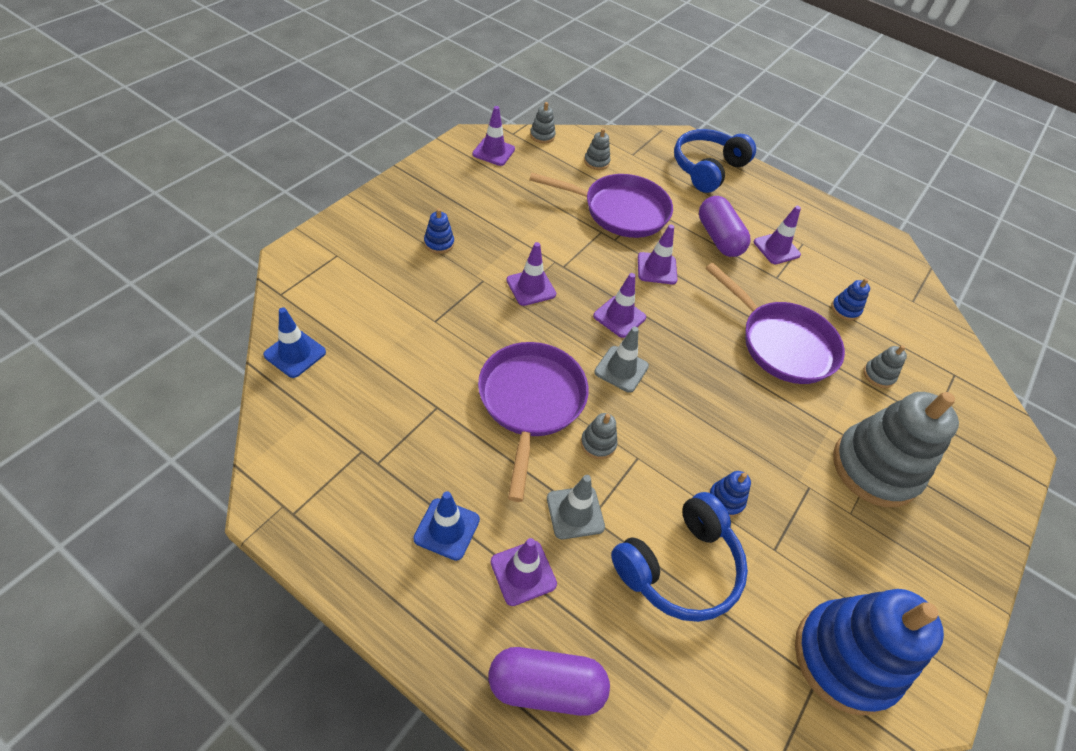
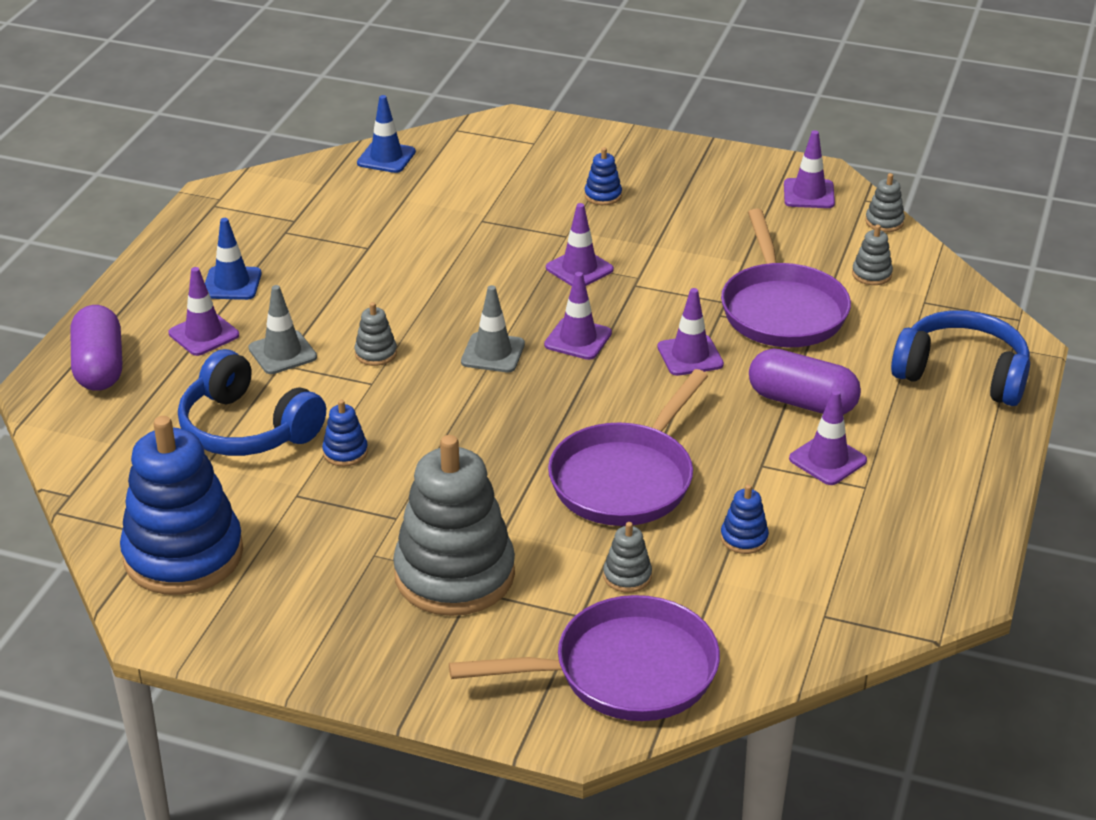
camera: 80 degrees right, 15 degrees down
(530, 402) = (406, 301): purple pan -> purple pan (625, 671)
(718, 238) = (802, 402): purple capsule -> purple capsule turned 60 degrees clockwise

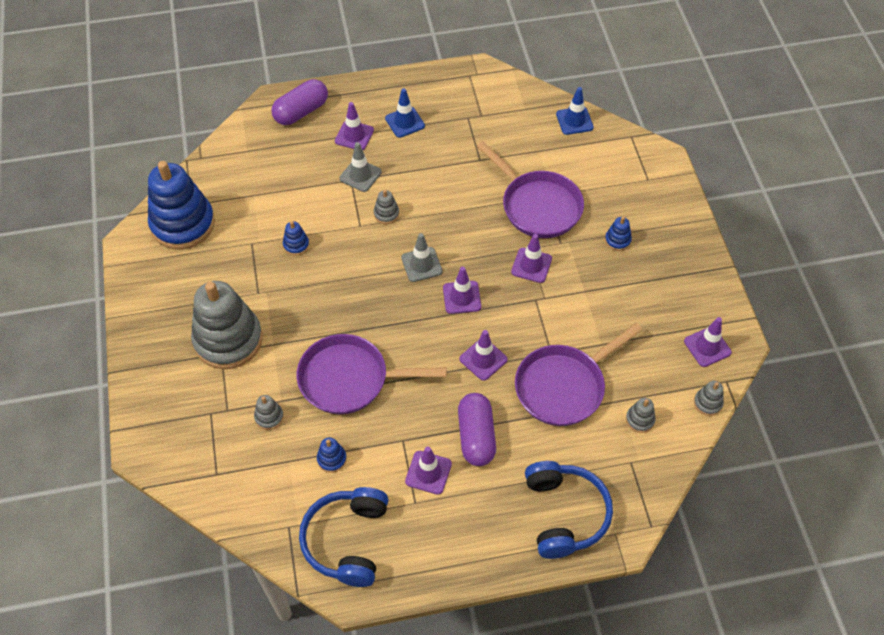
camera: 60 degrees right, 20 degrees up
(247, 428) = (290, 195): blue headphones -> blue headphones (347, 540)
(625, 671) = (195, 450): purple pan -> purple pan (537, 206)

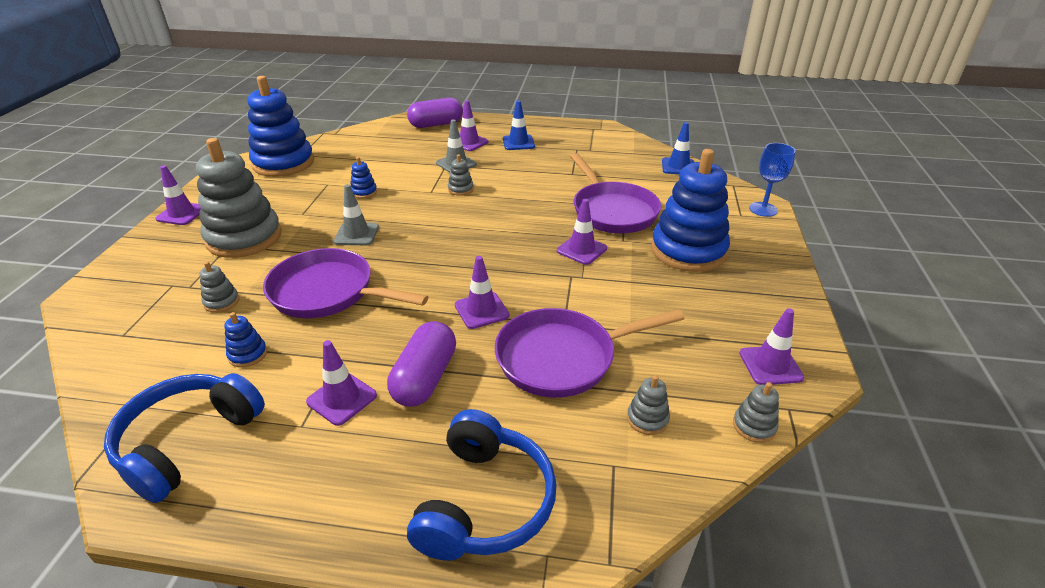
camera: 20 degrees right, 20 degrees down
(421, 264) = (468, 226): grey traffic cone -> grey traffic cone (356, 234)
(461, 297) = (492, 257): purple traffic cone -> purple traffic cone (182, 214)
(617, 240) = (688, 250): blue stacking toy -> blue stacking toy, size x2.48
(664, 166) = (763, 209): none -> blue goblet

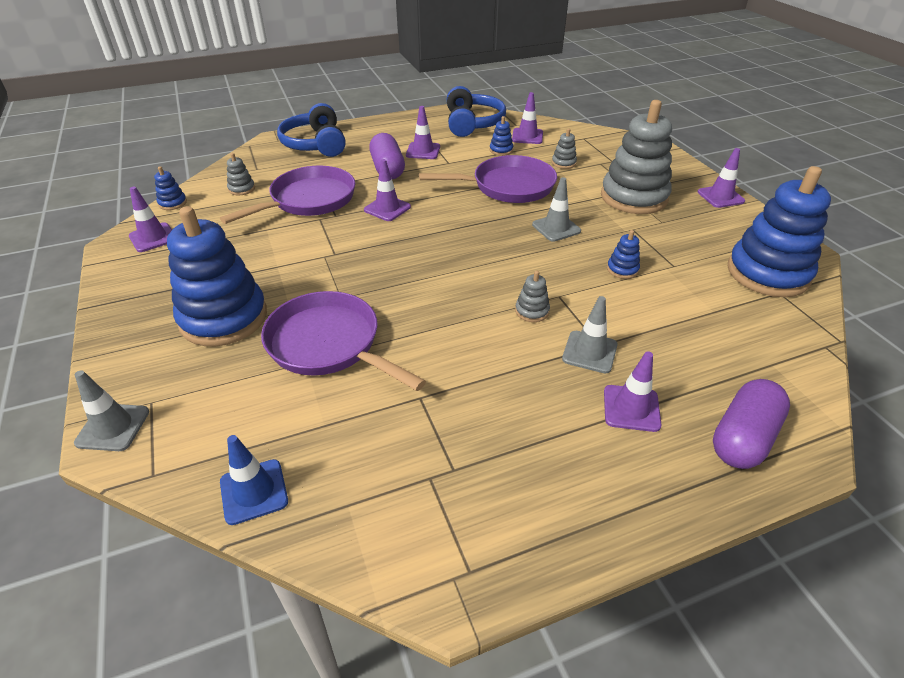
camera: 150 degrees right, 5 degrees up
(518, 143) = (560, 443): blue traffic cone -> none
(581, 250) = (338, 281): purple traffic cone -> purple traffic cone (527, 136)
(754, 426) = (172, 203): grey stacking toy -> blue stacking toy
(763, 209) = (113, 427): blue goblet -> grey traffic cone

